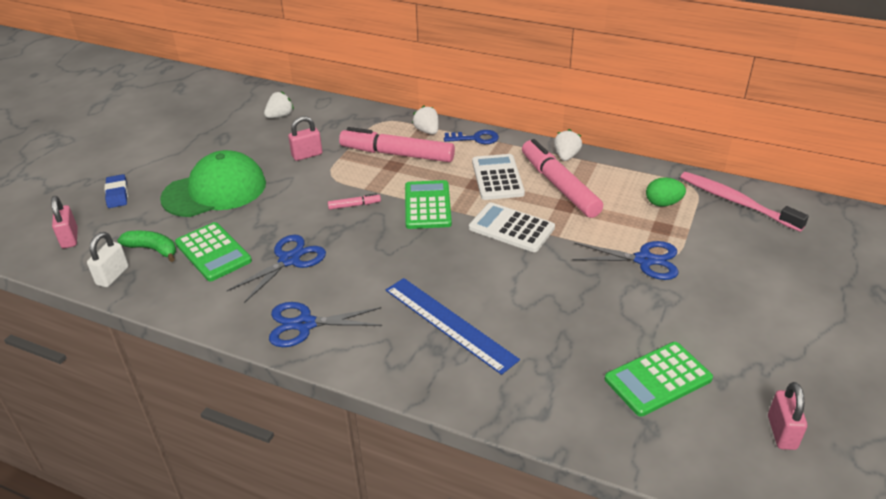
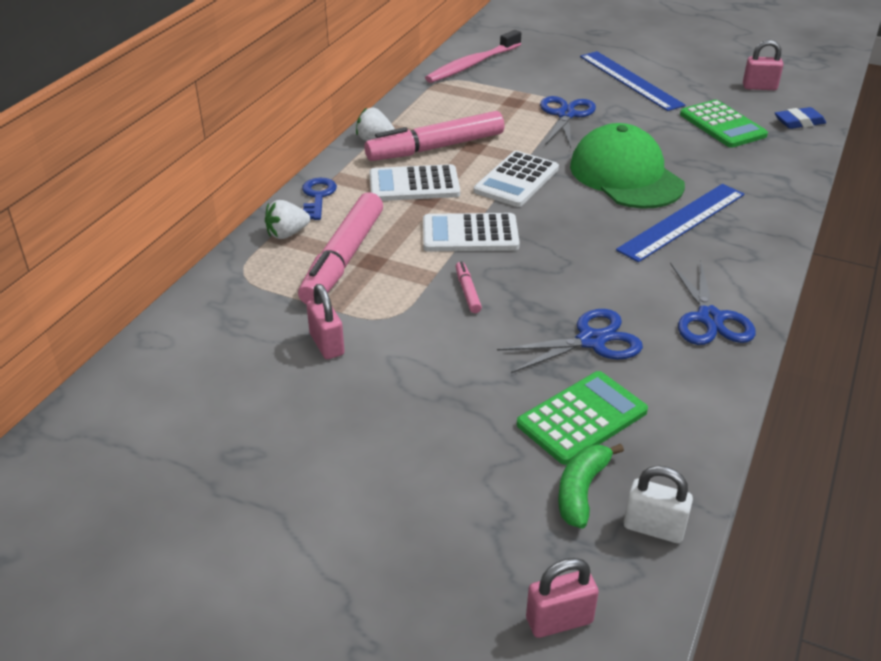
camera: 90 degrees left, 0 degrees up
(117, 194) = (418, 580): blue eraser -> blue eraser (799, 122)
(215, 191) = (418, 440): green cap -> green cap (625, 175)
(280, 116) = (185, 387): white strawberry -> none
(289, 260) = (591, 341): blue scissors -> blue scissors turned 120 degrees clockwise
(427, 205) = (470, 234): green calculator -> white calculator
(663, 203) = (473, 97): green egg -> none
(749, 312) = (630, 80): none -> blue ruler

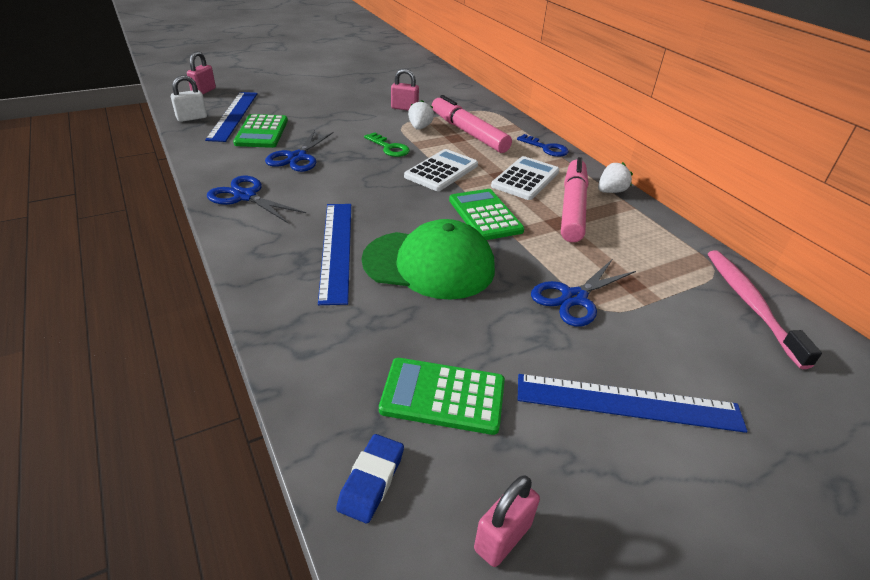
camera: 125 degrees right, 0 degrees up
(287, 234) = (513, 129): white strawberry -> white strawberry (420, 127)
(467, 292) = (389, 148): pink marker -> green key
(516, 180) = (485, 215): white calculator -> green calculator
(566, 115) = (574, 298): blue scissors -> blue scissors turned 90 degrees clockwise
(581, 490) = (233, 115): green banana -> blue ruler

